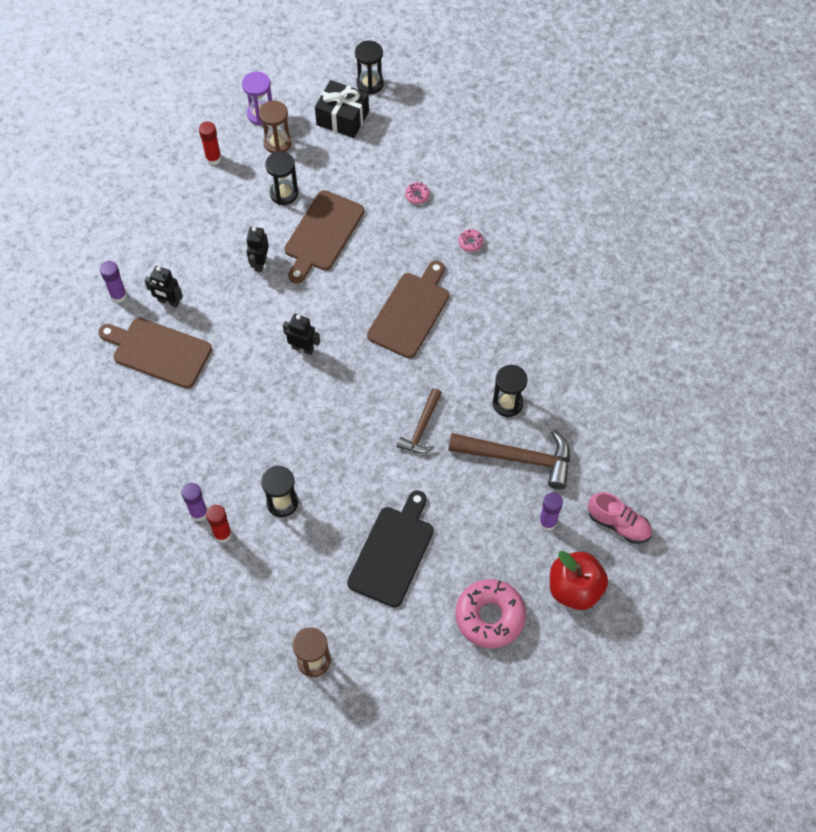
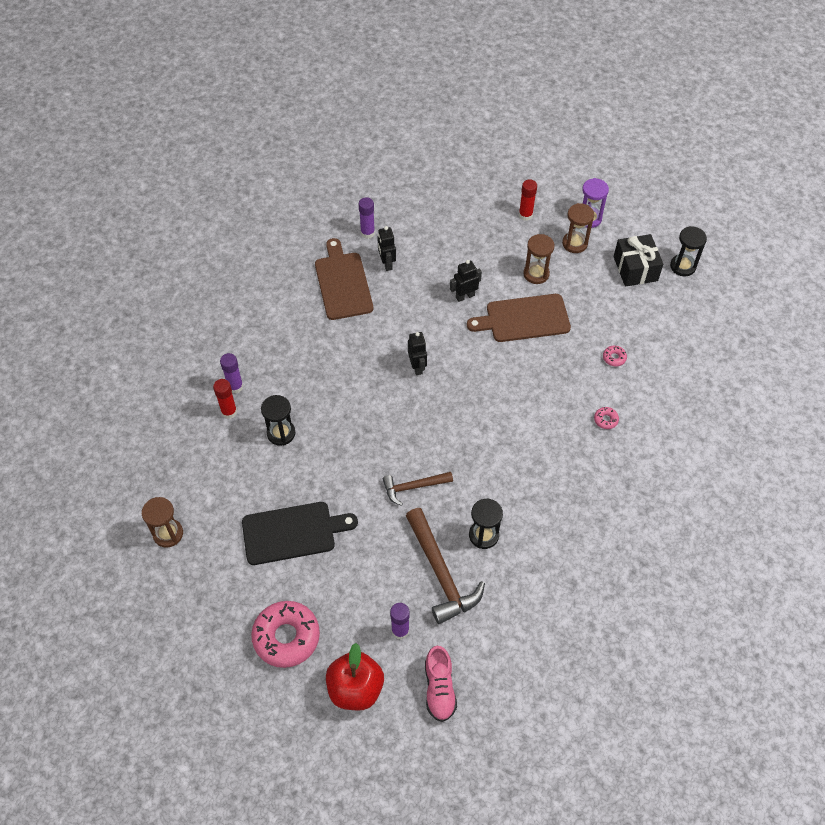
camera: 55 degrees right, 5 degrees down
(284, 193) = (536, 274): black hourglass -> brown hourglass
(410, 312) = (507, 417): brown cutting board -> none

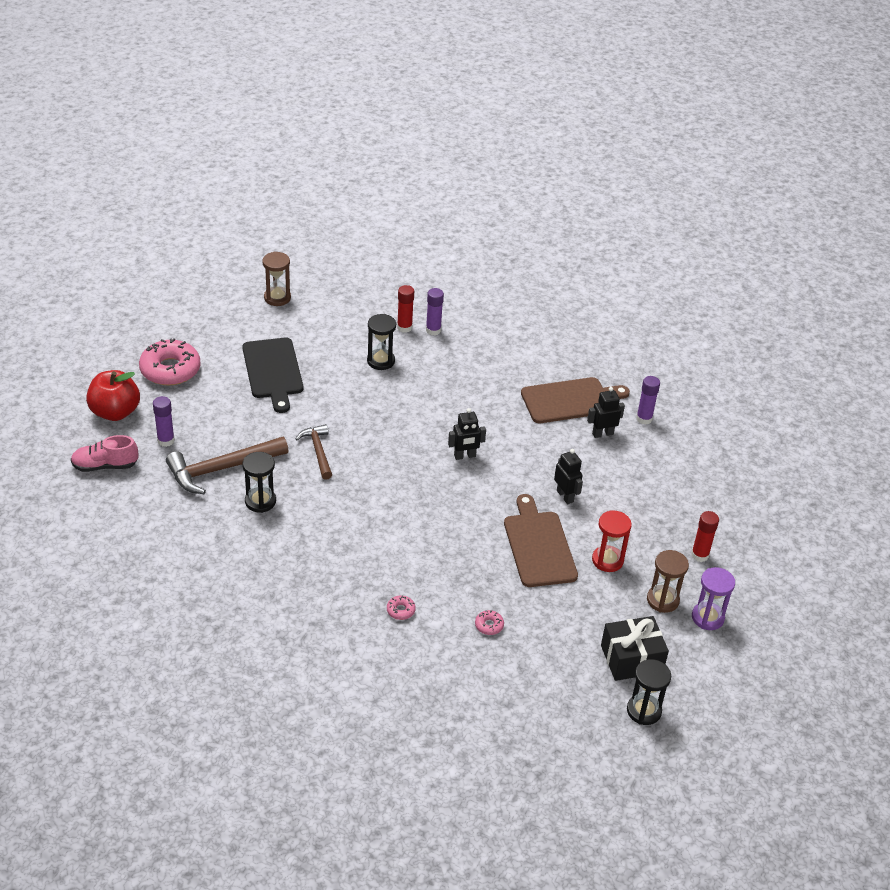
camera: 85 degrees right, 15 degrees down
(536, 274) = (607, 560): brown hourglass -> red hourglass

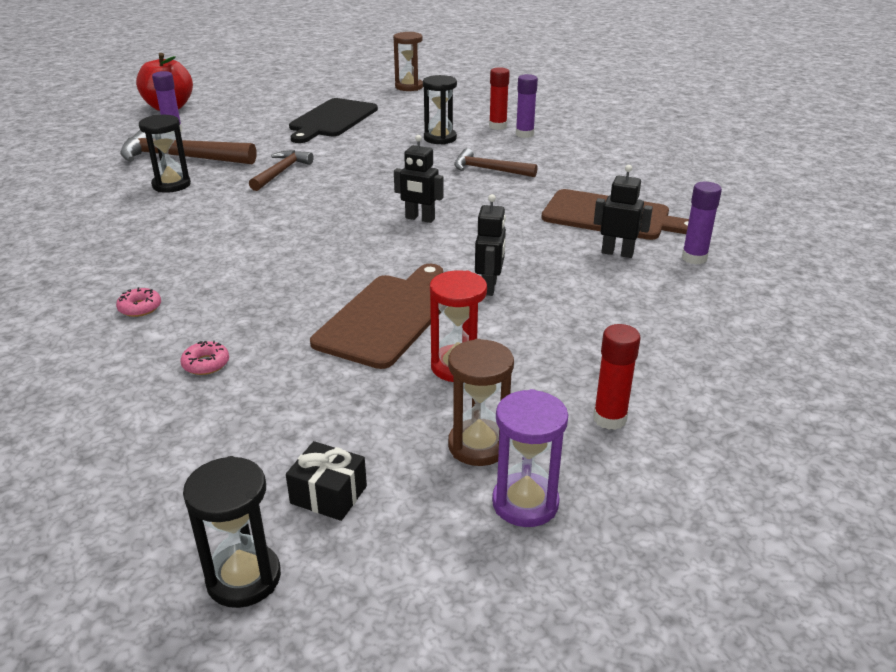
camera: 40 degrees right, 10 degrees down
(105, 466) = (102, 130): pink shoe -> none
(170, 370) = (253, 99): pink donut -> none
(452, 384) = (489, 170): none -> brown hammer
(631, 659) = (328, 494): black gift -> black gift, size x0.59

